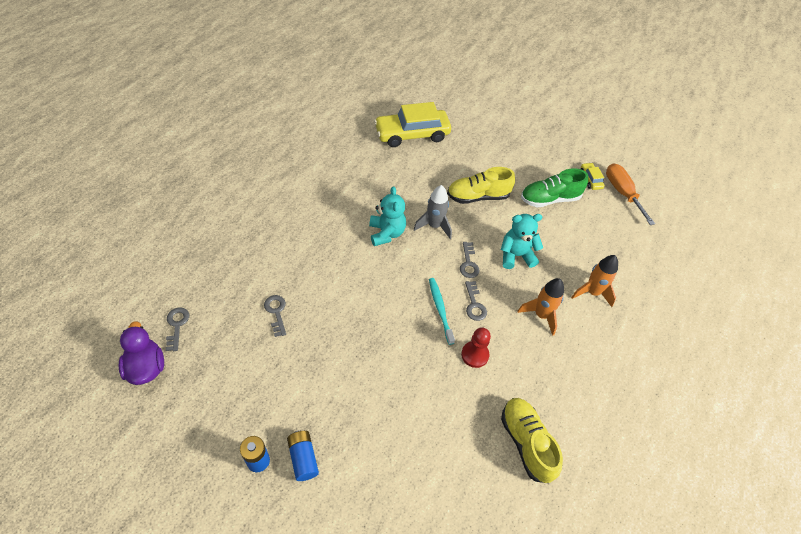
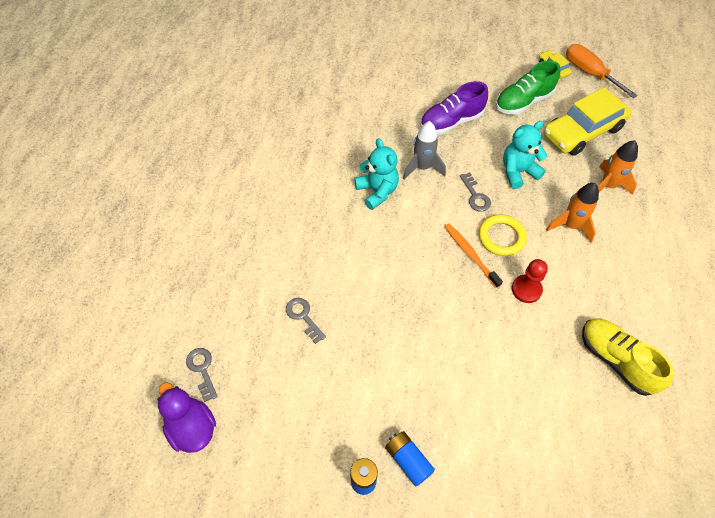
camera: 15 degrees left, 5 degrees up
(412, 134) = (351, 74): yellow car -> yellow car (582, 131)
(440, 309) = (470, 254): turquoise toothbrush -> orange toothbrush
(474, 304) = (501, 237): grey key -> yellow ring
(478, 196) = (451, 121): yellow shoe -> purple shoe

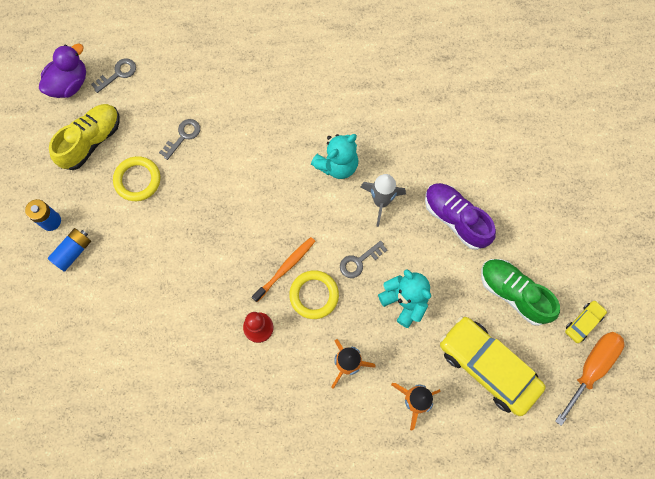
camera: 75 degrees right, 15 degrees up
(340, 372) = (137, 180): none -> yellow ring
(616, 360) = (201, 421): yellow shoe -> yellow shoe (91, 141)

